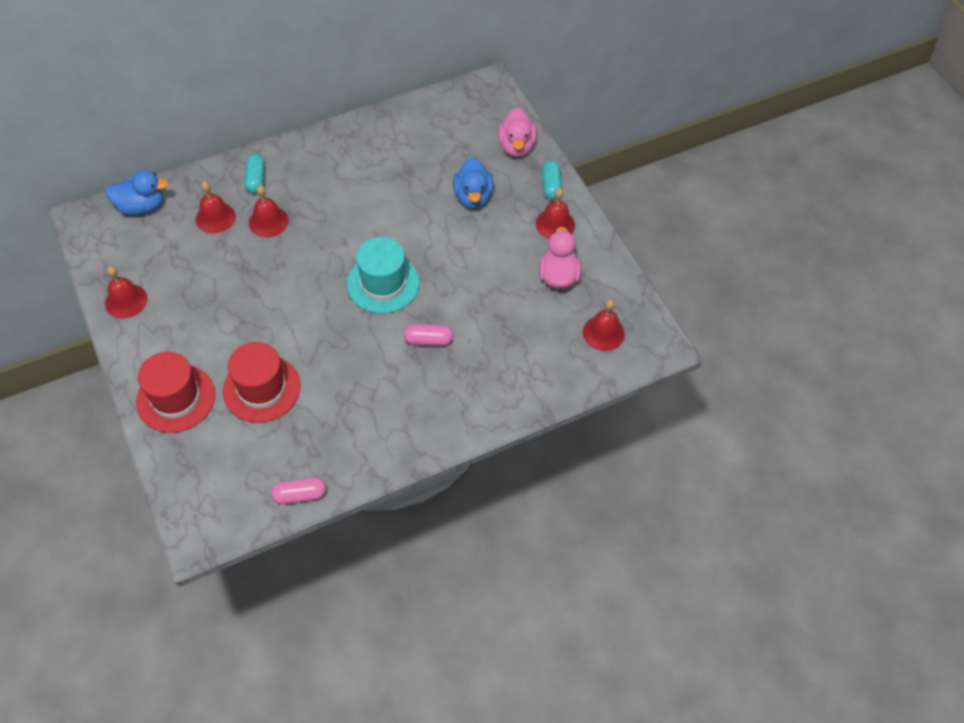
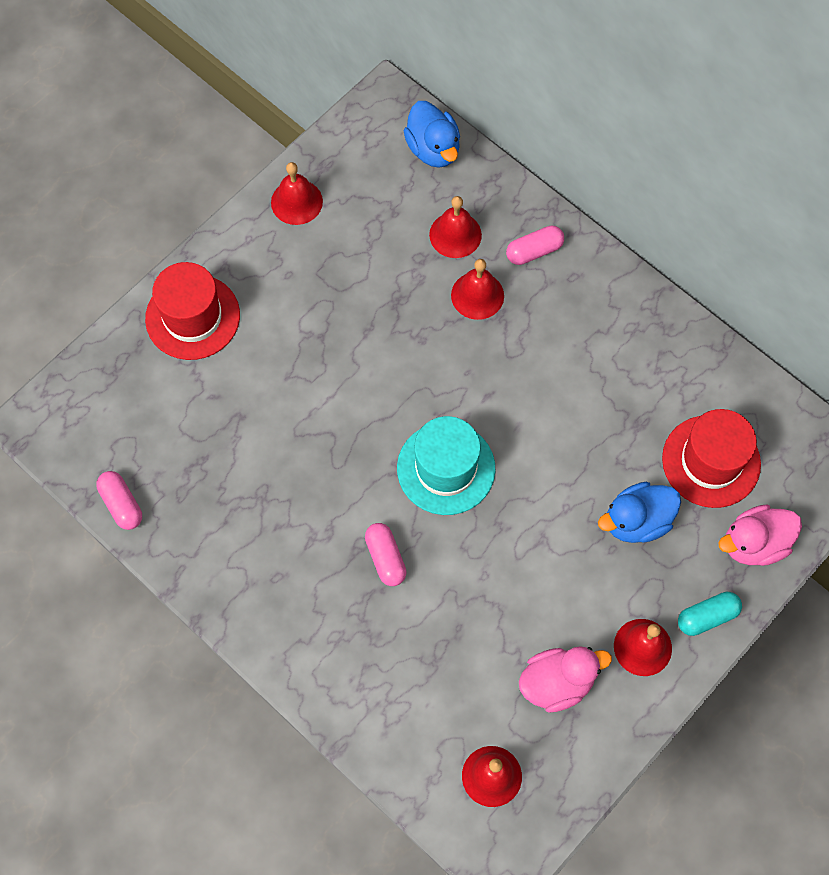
camera: 70 degrees right, 10 degrees up
(256, 179) = (534, 251): turquoise capsule -> pink capsule
(261, 388) = (240, 400): red hat -> red hat (711, 461)

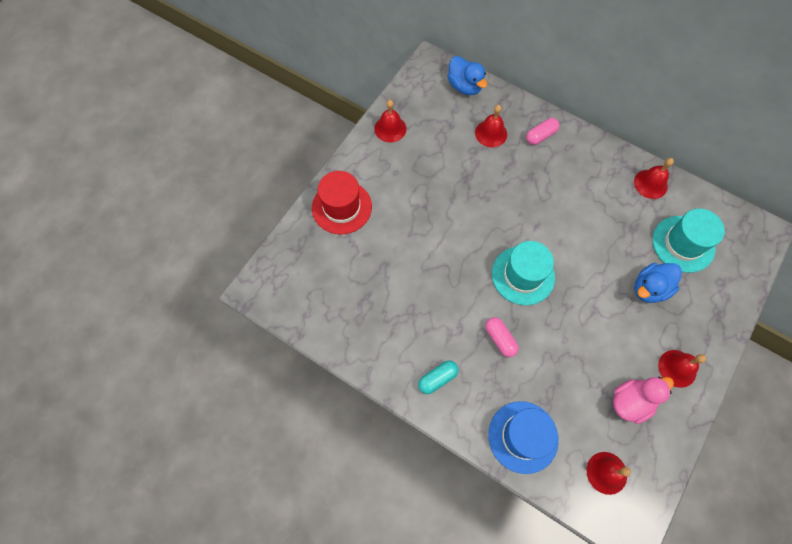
camera: 10 degrees left, 0 degrees up
(121, 504) = (322, 333): pink capsule -> none
(382, 704) = (523, 437): none -> blue hat
(477, 295) = (514, 167): red bell -> red bell (650, 184)
(707, 617) = (711, 341): turquoise capsule -> turquoise capsule (437, 379)
(711, 461) = (683, 244): red hat -> turquoise hat
(754, 544) = (725, 290): pink duck -> none

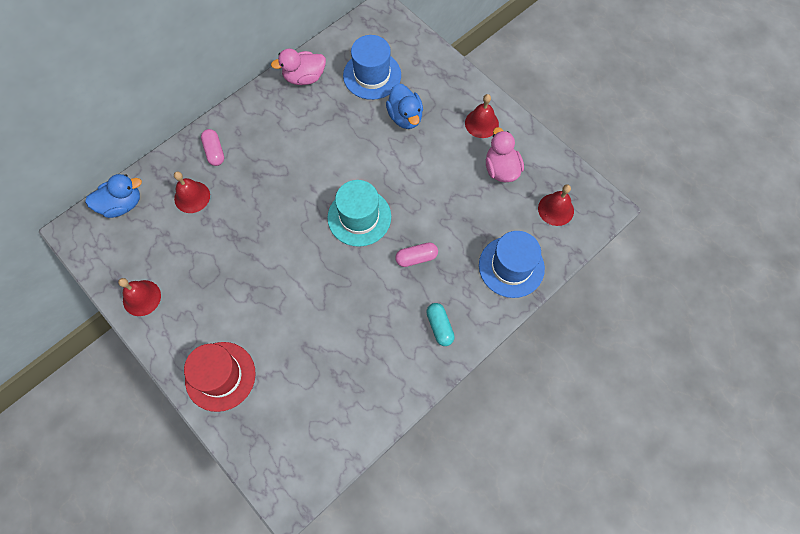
camera: 75 degrees left, 0 degrees up
(650, 184) = (304, 77): red bell -> pink duck
(683, 244) = (372, 75): turquoise hat -> blue hat

